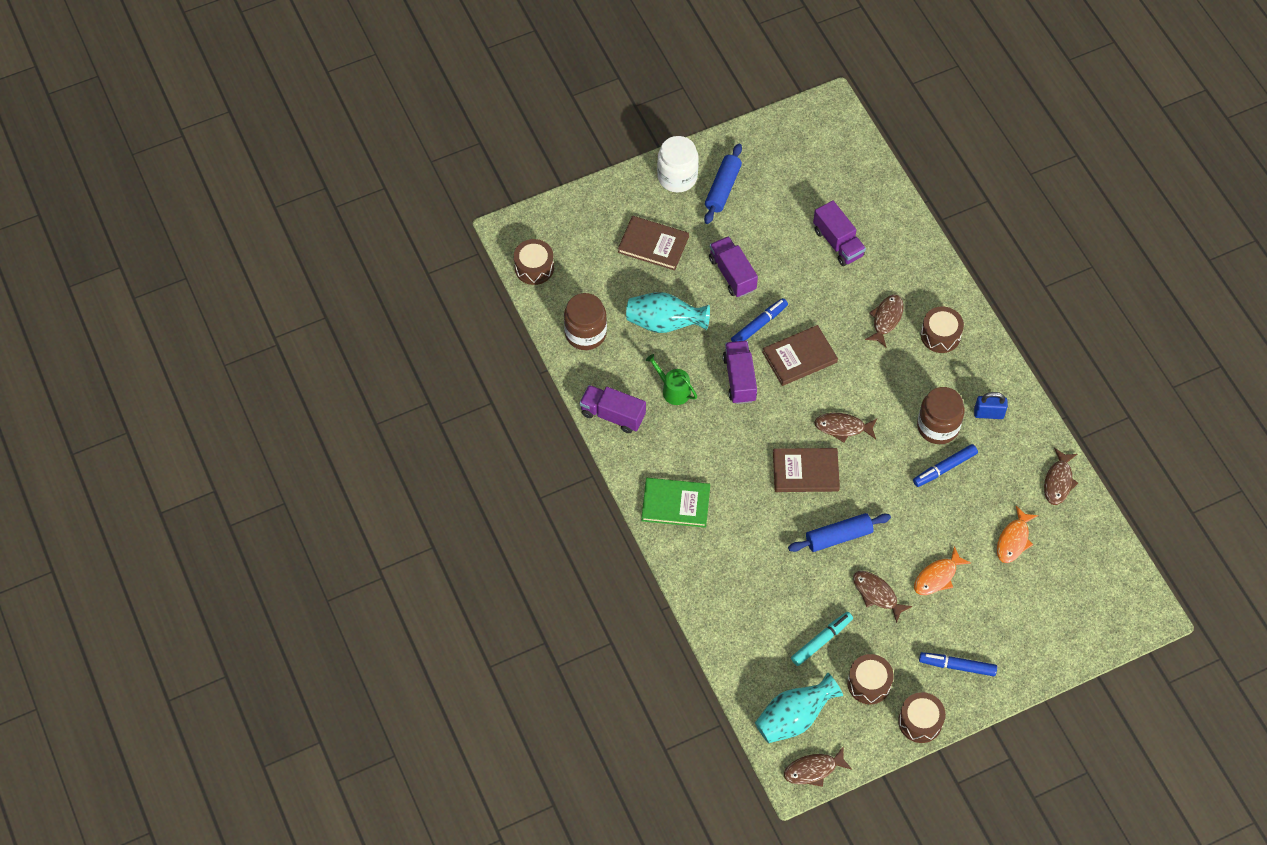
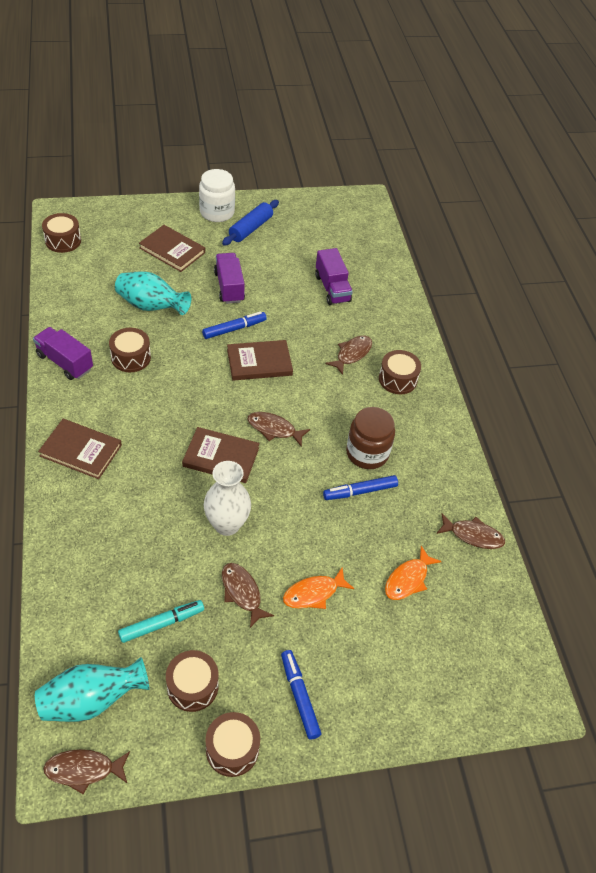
camera: 10 degrees right, 10 degrees down
(585, 333) = (78, 296): brown jar -> none
(673, 390) = (131, 357): green watering can -> brown drum
(675, 504) = (81, 450): green book -> brown book
(739, 379) = (196, 365): purple truck -> none
(838, 536) = (227, 524): blue rolling pin -> white vase
(957, 666) = (299, 696): blue marker -> blue marker turned 45 degrees clockwise
(988, 413) = (421, 455): blue padlock -> none
(1058, 481) = (473, 535): brown fish -> brown fish turned 105 degrees counterclockwise

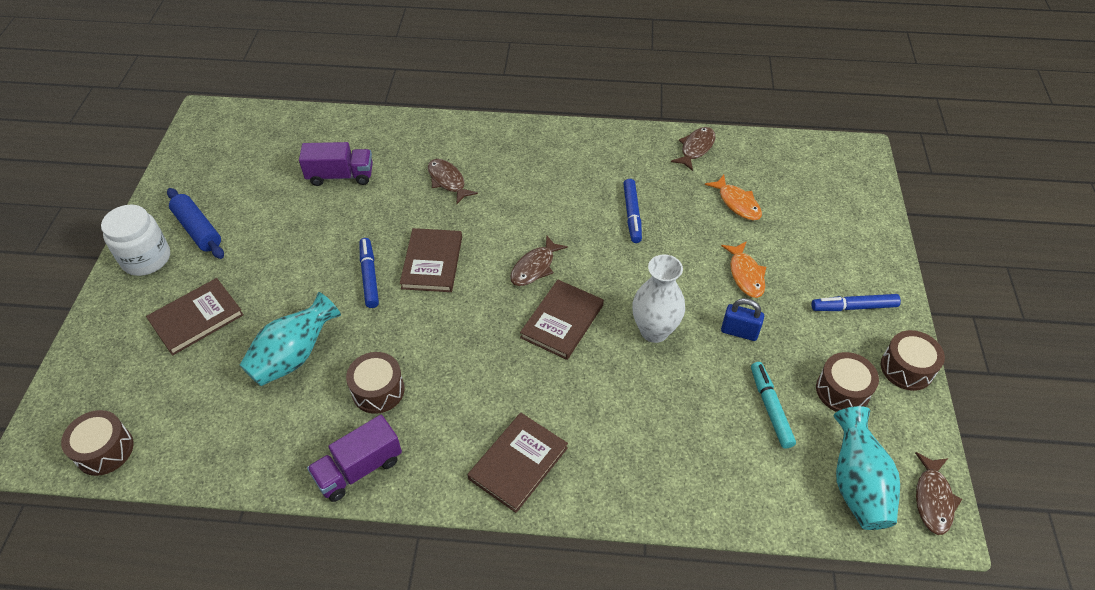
camera: 70 degrees left, 0 degrees up
(229, 287) = (295, 269): purple truck -> none
(242, 592) = (739, 332): brown fish -> blue padlock
(367, 453) = (585, 199): brown jar -> none
(397, 379) = (495, 154): brown drum -> none

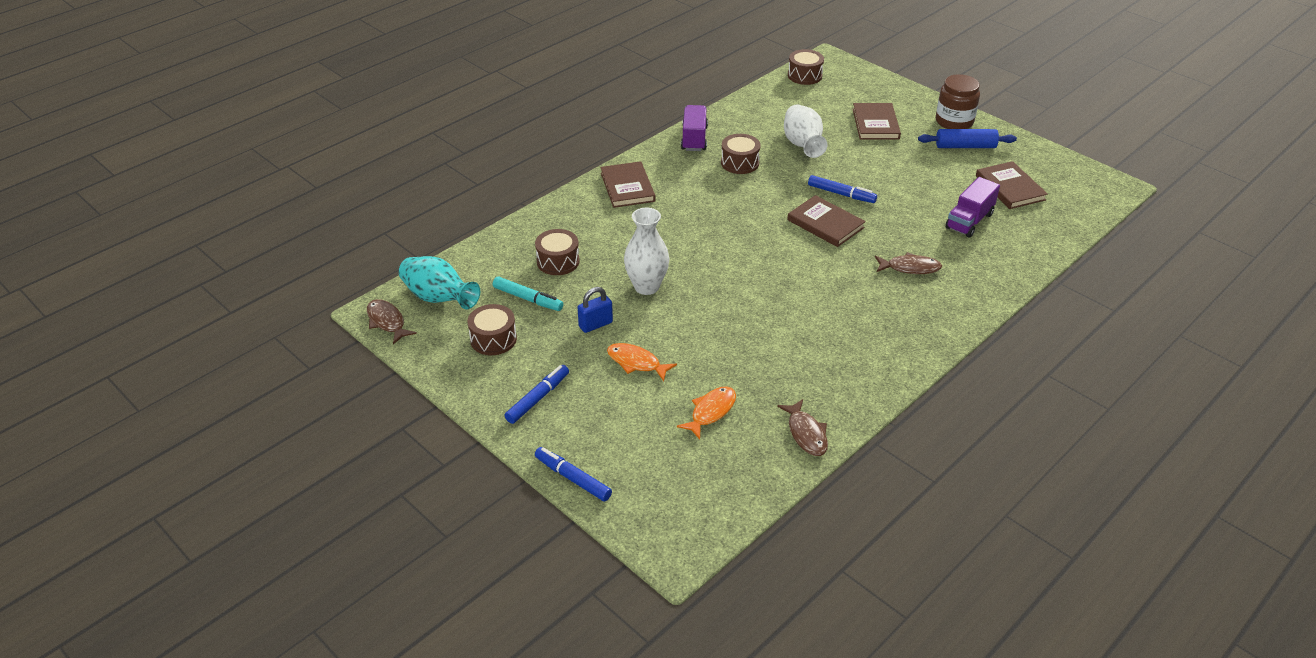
camera: 130 degrees right, 10 degrees down
(146, 258) = (954, 121): white jar -> brown jar
(294, 356) = (802, 145): turquoise vase -> white vase
(534, 267) = (768, 265): brown fish -> none
(562, 321) = (705, 252): brown book -> brown book (1010, 188)
(632, 215) = (766, 342): blue marker -> blue marker (572, 478)
(737, 203) = (711, 412): orange fish -> orange fish turned 120 degrees clockwise
(906, 368) = (463, 384): brown drum -> brown drum (558, 261)

